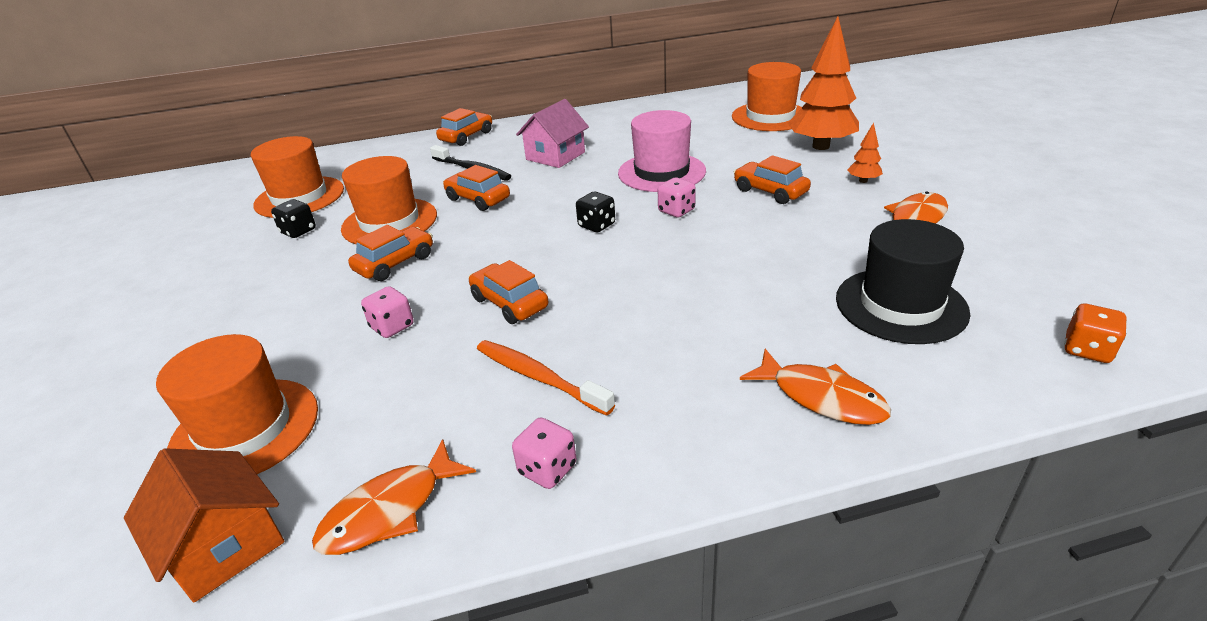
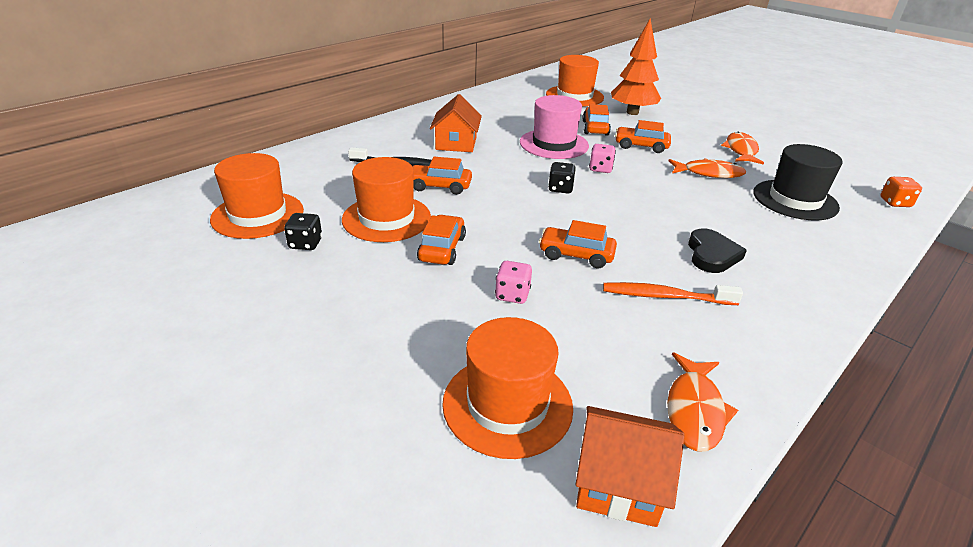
camera: 35 degrees left, 0 degrees up
(466, 136) = (353, 138): orange car -> orange car (595, 128)
(547, 469) = (748, 348): pink dice -> none
(555, 156) = (456, 143): pink house -> orange house
(667, 346) = (712, 255): none -> black heart
(821, 397) = (824, 259): orange fish -> orange fish (709, 173)
(863, 181) = (684, 131): orange tree -> none

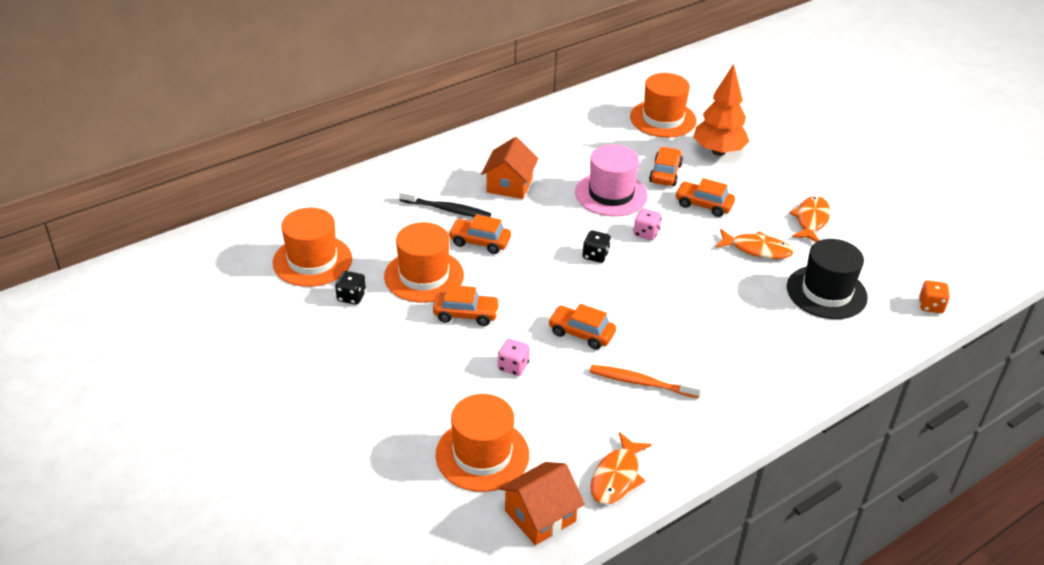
camera: 10 degrees right, 5 degrees up
(442, 249) = (466, 314): orange car -> orange car turned 75 degrees clockwise
(618, 483) = (540, 516): orange house -> orange house turned 60 degrees counterclockwise
(712, 255) = (705, 346): black heart -> none

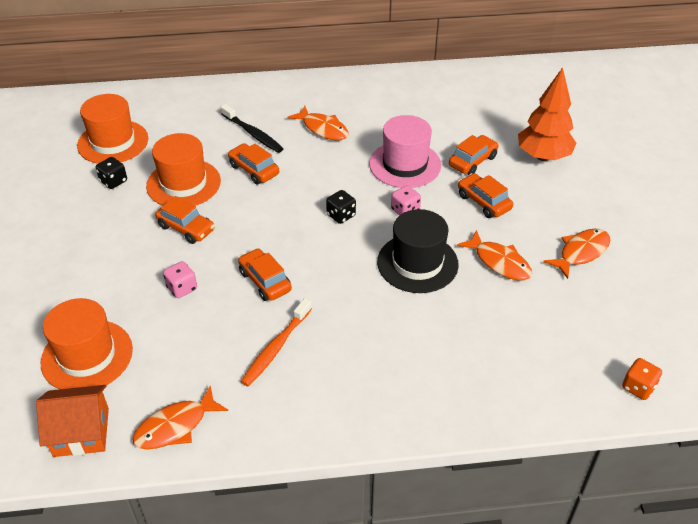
camera: 30 degrees right, 5 degrees up
(509, 185) = (323, 129): orange house -> orange fish
(641, 383) = (276, 348): orange toothbrush -> orange toothbrush turned 105 degrees counterclockwise
(663, 119) = (515, 110): orange hat -> none
(826, 292) = (534, 330): black hat -> black hat (417, 263)

